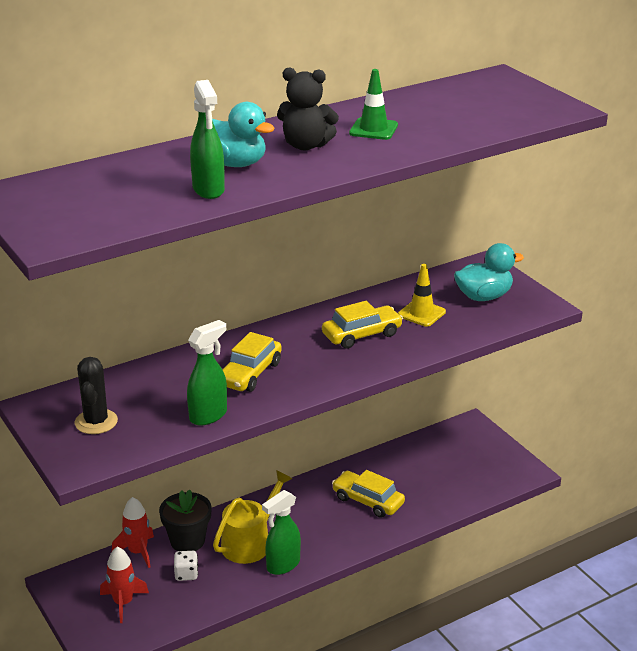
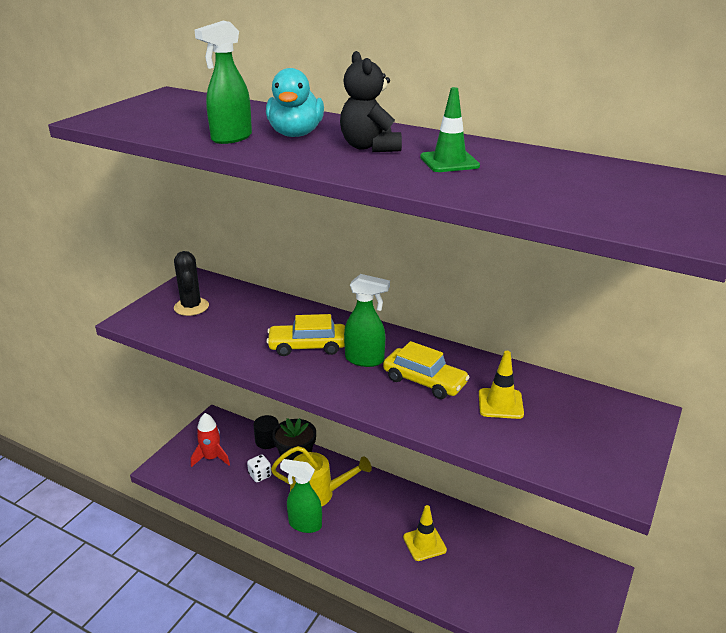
camera: 60 degrees right, 0 degrees up
(96, 422) = (191, 307): black cactus -> black cactus turned 75 degrees counterclockwise
(138, 552) = (267, 441): red rocket -> black cylinder
(209, 415) = (233, 349): green spray bottle -> green spray bottle (365, 360)
(368, 501) = (424, 543): yellow car -> yellow traffic cone
(483, 296) = (582, 434): turquoise duck -> none

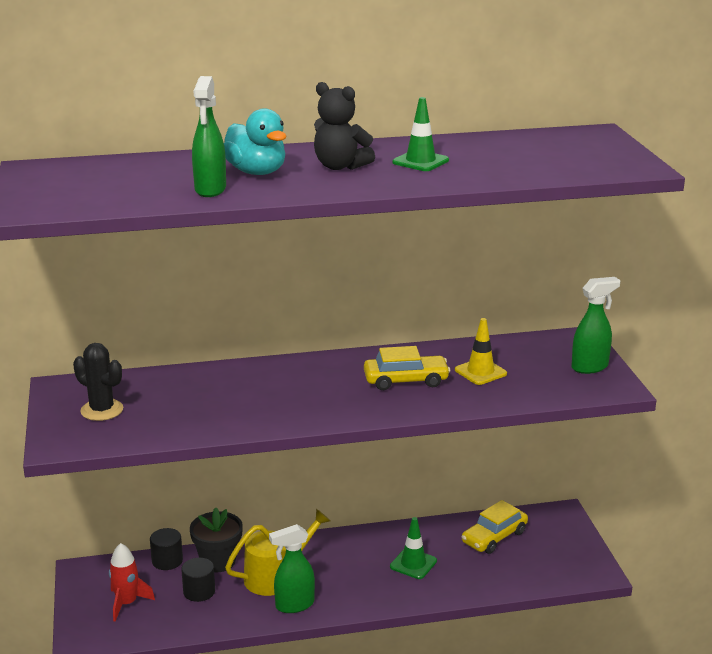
camera: 40 degrees left, 5 degrees down
(260, 475) = (199, 591): white dice -> black cylinder
(307, 346) = (271, 395): yellow car -> yellow car (494, 537)
(365, 360) = (336, 385): green spray bottle -> green spray bottle (590, 367)
(424, 543) = (413, 564): yellow traffic cone -> green traffic cone

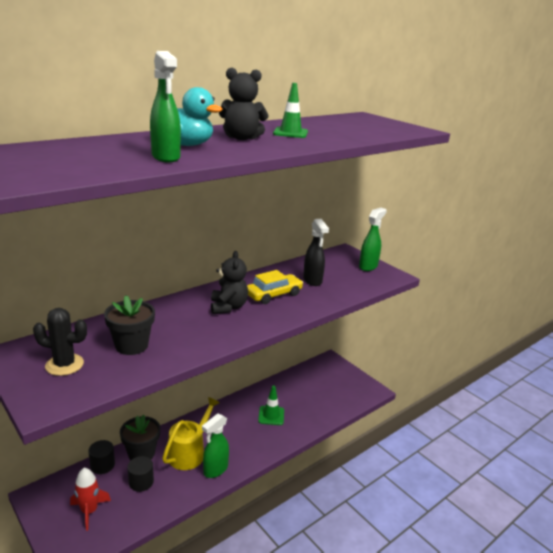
camera: 30 degrees left, 0 degrees up
(183, 405) = (131, 345): none -> black flower pot
(331, 385) = (228, 307): none -> black teddy bear
(480, 372) = (312, 280): yellow traffic cone -> black spray bottle
(494, 537) = (305, 384): yellow car -> none

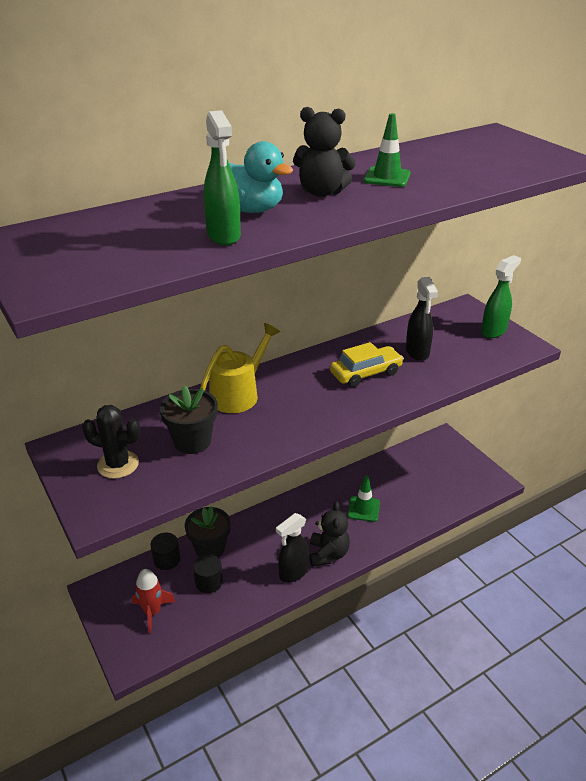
camera: 10 degrees right, 10 degrees up
(190, 452) = (264, 549): yellow watering can -> yellow watering can (239, 394)
(215, 470) = (293, 573): green spray bottle -> black spray bottle
(228, 307) = (308, 390): black teddy bear -> black teddy bear (328, 554)

